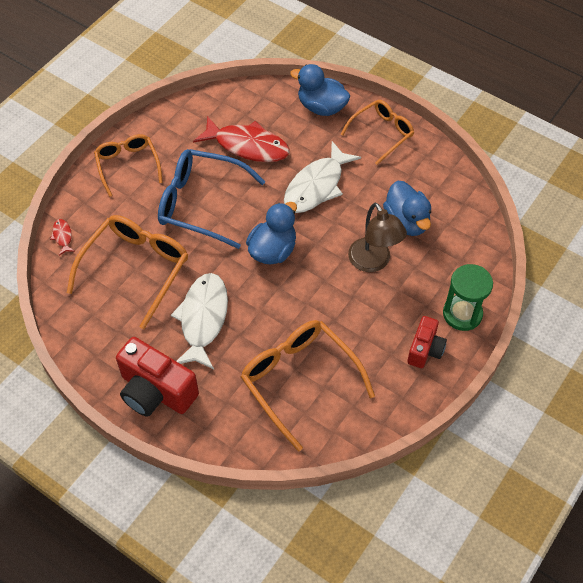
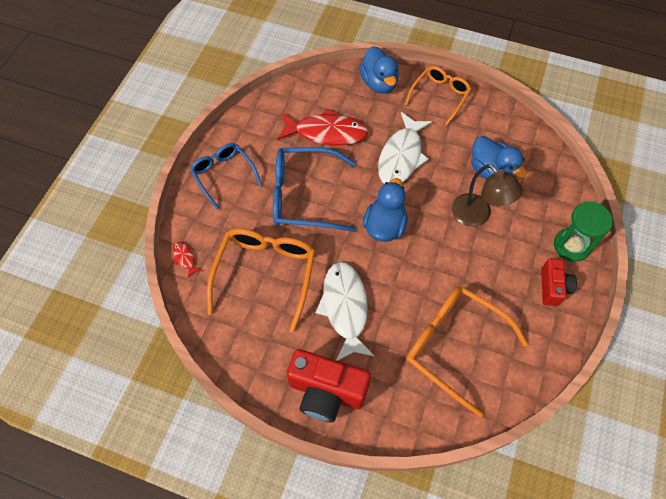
camera: 15 degrees left, 5 degrees up
(128, 165) = (223, 175): orange glasses -> blue glasses
(321, 107) = (379, 83): blue duck -> blue duck turned 120 degrees counterclockwise

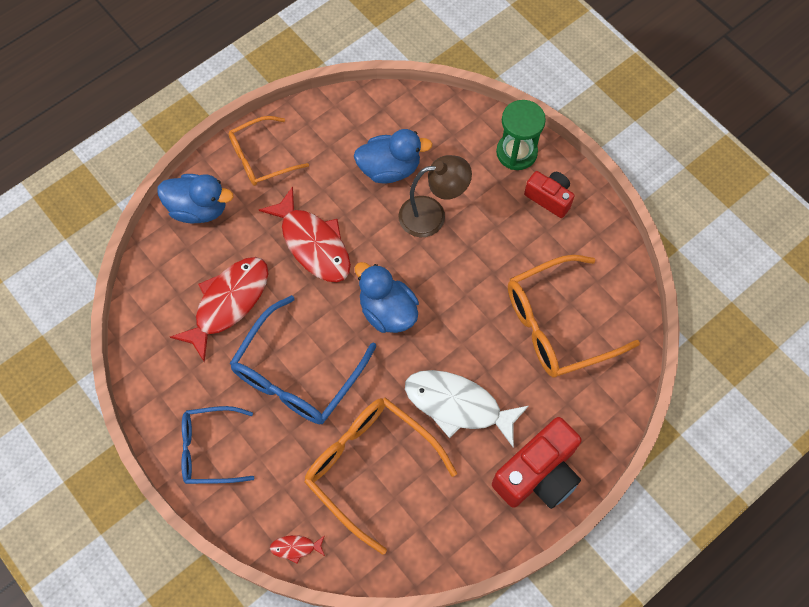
camera: 60 degrees left, 5 degrees up
(401, 156) = (313, 243): white fish -> red fish
(439, 96) = (261, 158): orange glasses -> orange glasses turned 90 degrees counterclockwise

